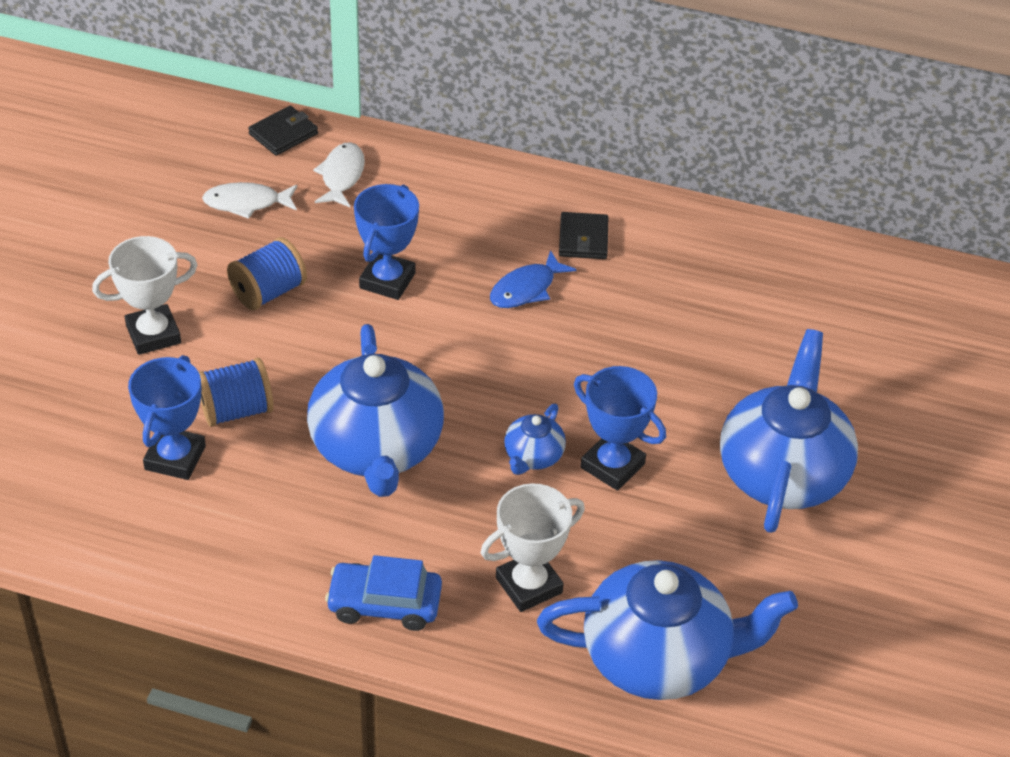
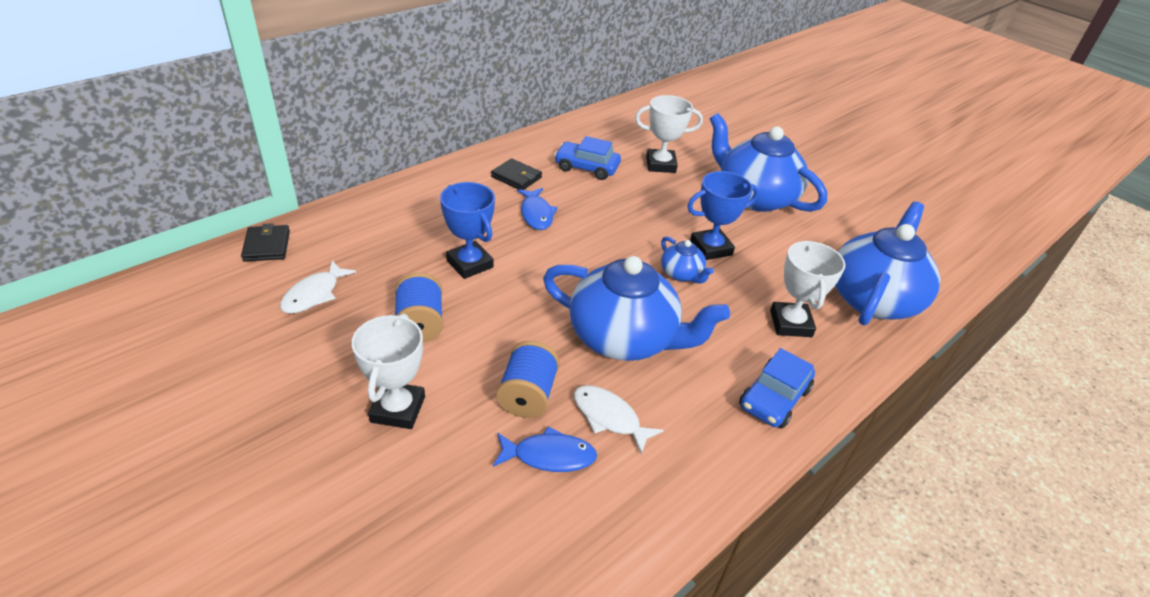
camera: 60 degrees left, 5 degrees down
(175, 458) = (549, 456): blue trophy -> blue fish
(341, 176) = (345, 239): white fish -> white fish (609, 417)
(672, 288) = (587, 167): none -> blue car
(759, 352) = (660, 165): none -> white trophy

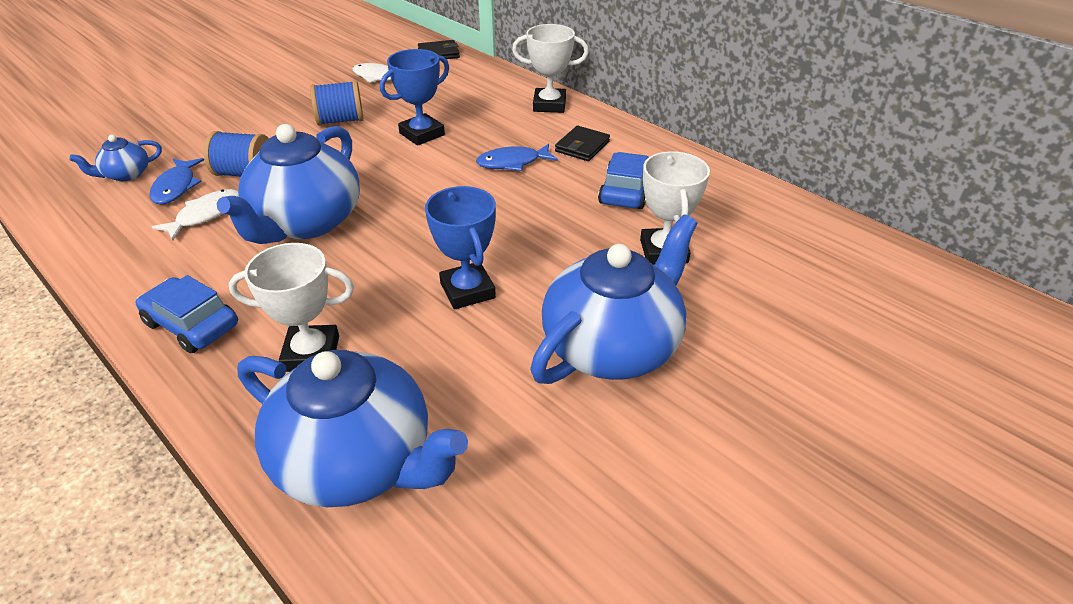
camera: 90 degrees right, 0 degrees up
(398, 409) = (248, 123): white trophy -> white trophy (549, 105)
(681, 274) = (412, 263): blue teapot -> blue teapot (126, 174)

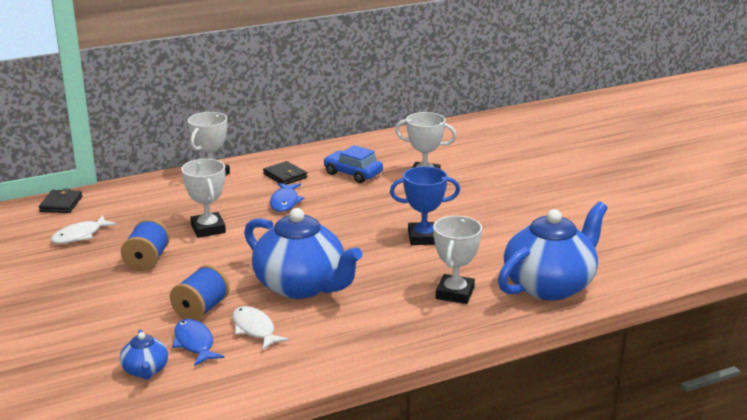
camera: 70 degrees left, 15 degrees down
(176, 187) = (194, 343): blue fish -> blue fish turned 135 degrees counterclockwise
(192, 324) = (399, 336): blue car -> none
(422, 134) = (208, 229): blue trophy -> white trophy
(612, 346) = (497, 206): blue teapot -> none

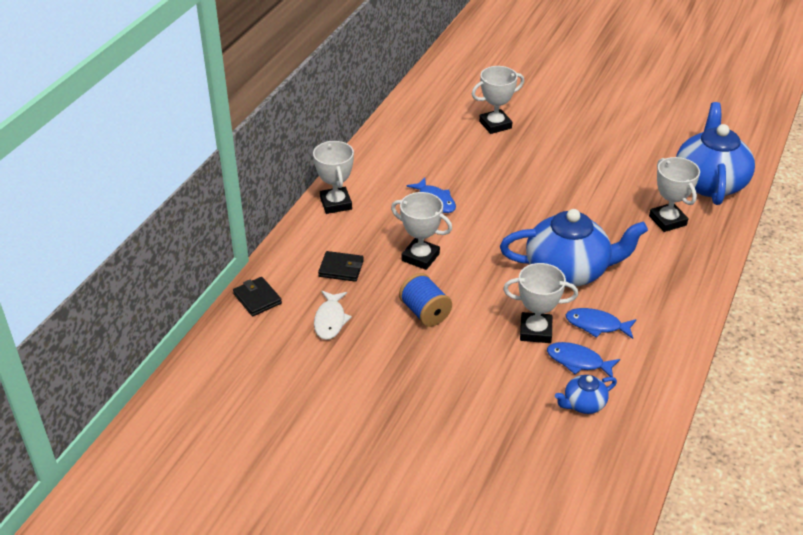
camera: 40 degrees left, 15 degrees up
(145, 370) = (583, 404): blue teapot -> blue teapot turned 120 degrees clockwise
(201, 309) = (535, 331): blue spool -> white trophy
(255, 329) = (596, 325): white fish -> blue fish
(285, 176) = (394, 175): black wallet -> black wallet (341, 269)
(353, 173) = (441, 147): blue car -> none
(423, 238) = (579, 183): blue trophy -> none

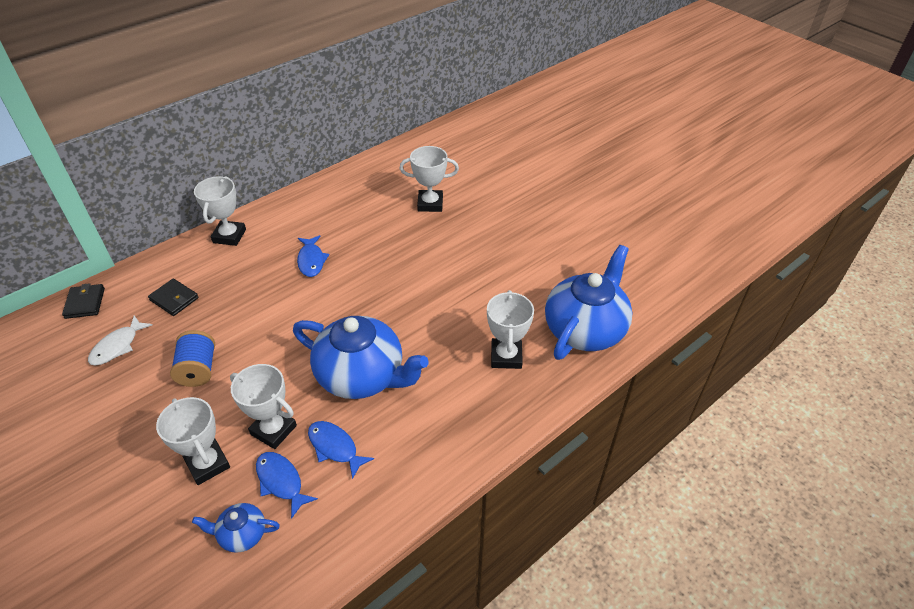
camera: 25 degrees right, 5 degrees up
(420, 257) = (247, 312): white trophy -> white trophy (207, 464)

